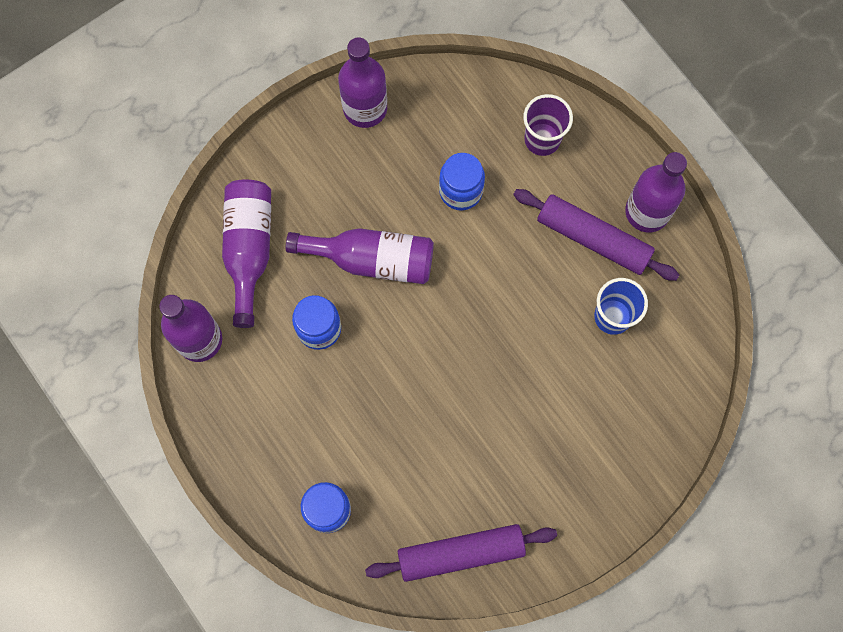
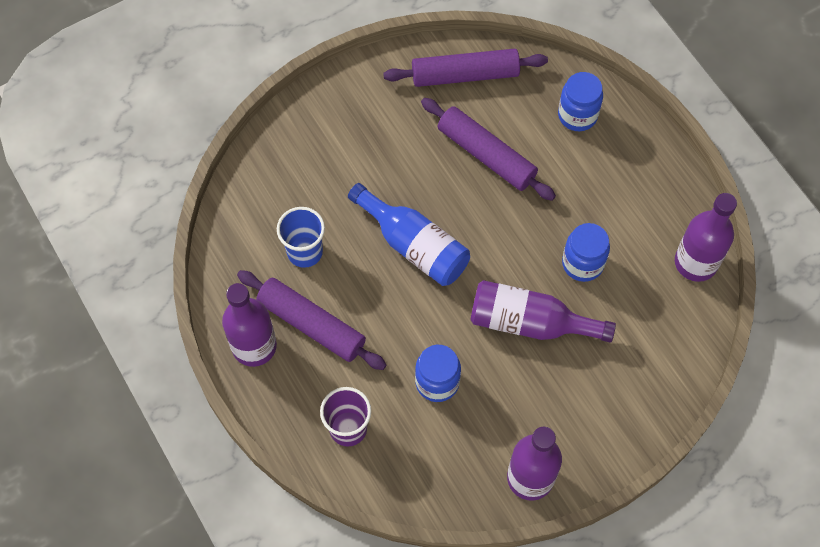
camera: 175 degrees left, 10 degrees down
(249, 249) = (650, 342): purple bottle -> none
(429, 449) = (486, 155): none -> purple rolling pin
(498, 333) = (414, 246): none -> blue bottle

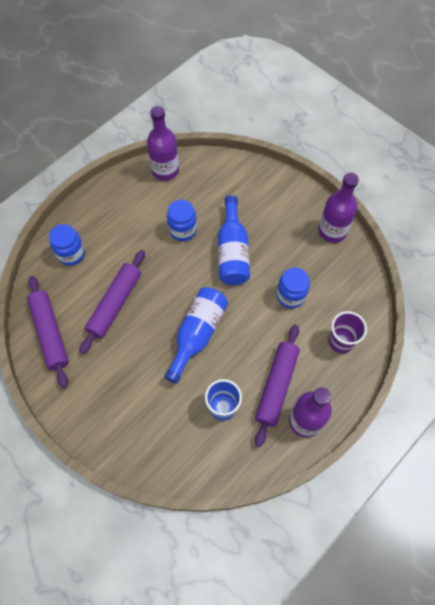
camera: 105 degrees left, 0 degrees up
(529, 322) = (232, 252): purple bottle -> blue bottle

